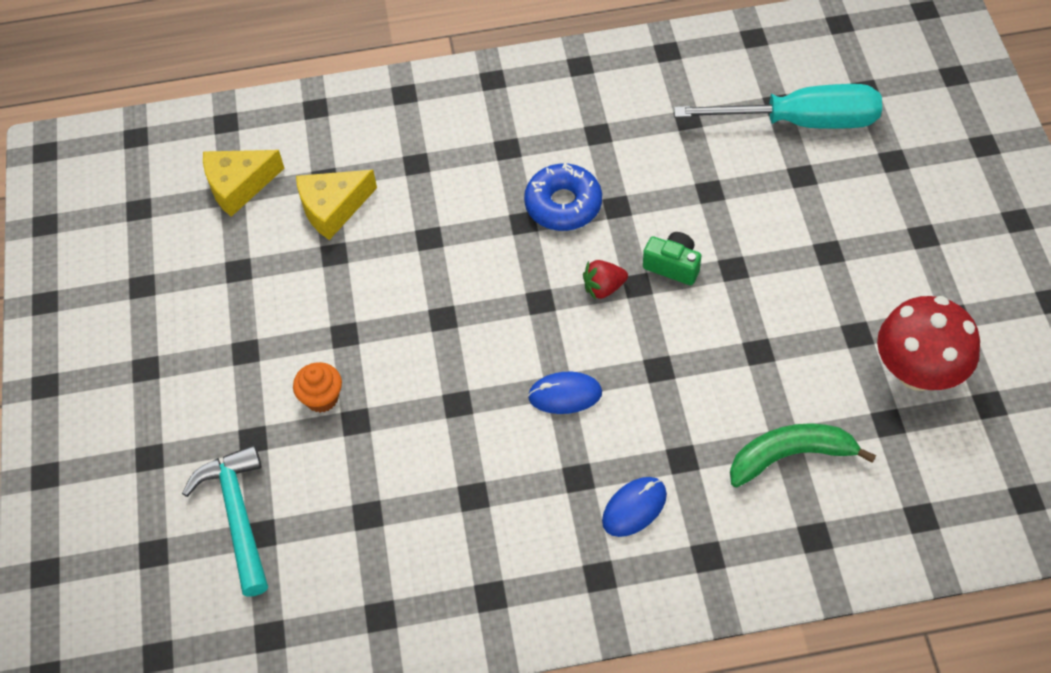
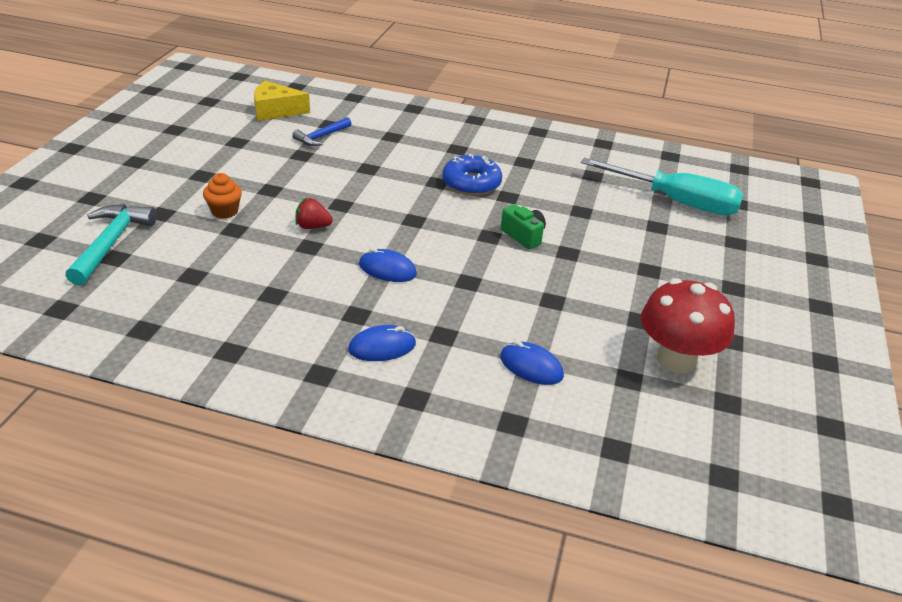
camera: 20 degrees right, 20 degrees down
(333, 208) = (321, 137): yellow cheese -> blue hammer
(603, 288) = (464, 229): red strawberry -> red strawberry (312, 226)
(790, 456) = (531, 366): green banana -> blue mouse

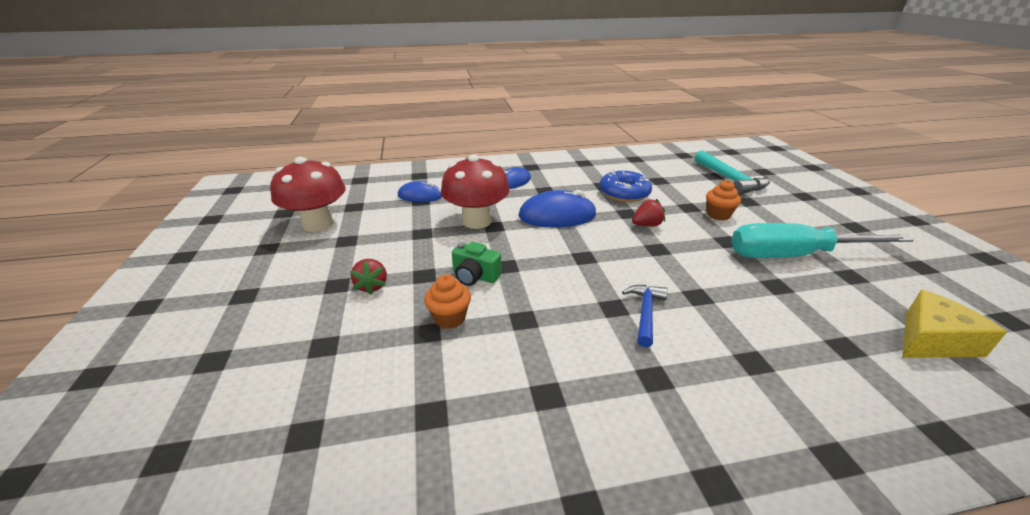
camera: 155 degrees right, 5 degrees down
(321, 137) = (810, 319): blue hammer -> blue hammer (645, 313)
(387, 269) = (557, 216): blue mouse -> blue mouse, size x1.59
(471, 183) = (577, 321): blue donut -> blue donut (624, 193)
(482, 294) = (477, 221): none -> red mushroom
(561, 214) = (449, 318): none -> orange cupcake
(617, 257) = (372, 286): none -> red strawberry
(676, 202) = (287, 408): turquoise screwdriver -> turquoise screwdriver (793, 255)

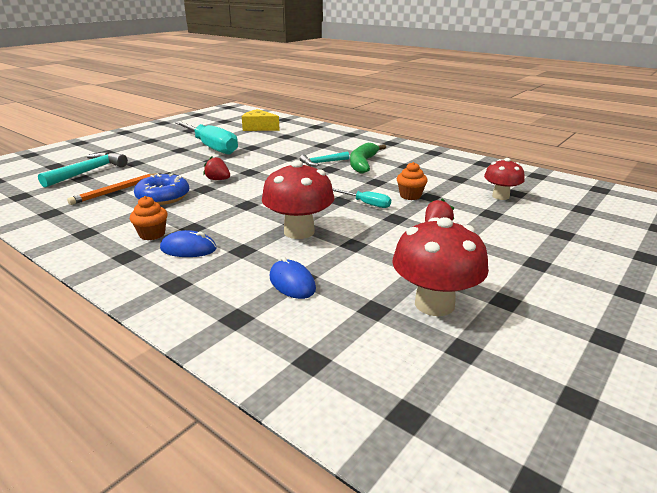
camera: 130 degrees left, 5 degrees down
(327, 401) = (500, 196): none -> red mushroom
(475, 276) = (367, 204): green camera -> turquoise screwdriver
(557, 216) = (243, 207): blue mouse -> none
(605, 350) = (363, 164): none -> green banana
(645, 313) = (322, 163): blue hammer -> turquoise hammer
(661, 181) = (116, 191): none -> orange pencil
(718, 215) = (172, 166): orange cupcake -> orange cupcake (152, 234)

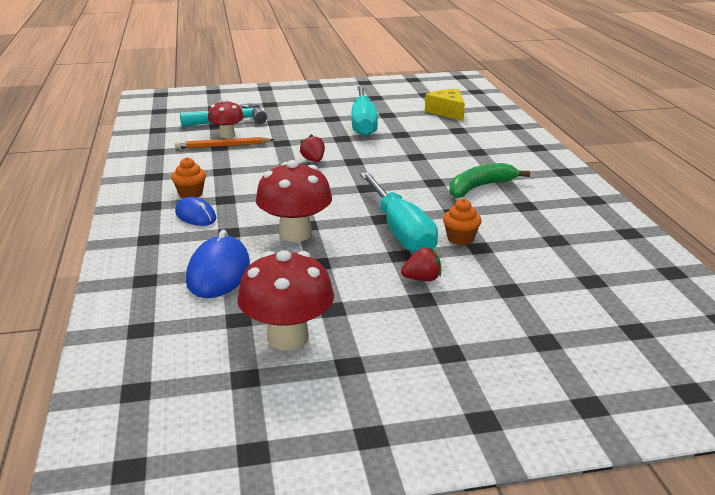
camera: 40 degrees right, 0 degrees up
(163, 197) = (246, 163): blue donut -> none
(292, 283) = (218, 272): blue mouse -> blue mouse, size x1.59
(322, 163) = (439, 173): turquoise hammer -> none
(367, 204) = (400, 231): turquoise screwdriver -> turquoise screwdriver, size x2.18
(500, 196) = (562, 277): red mushroom -> red mushroom (227, 135)

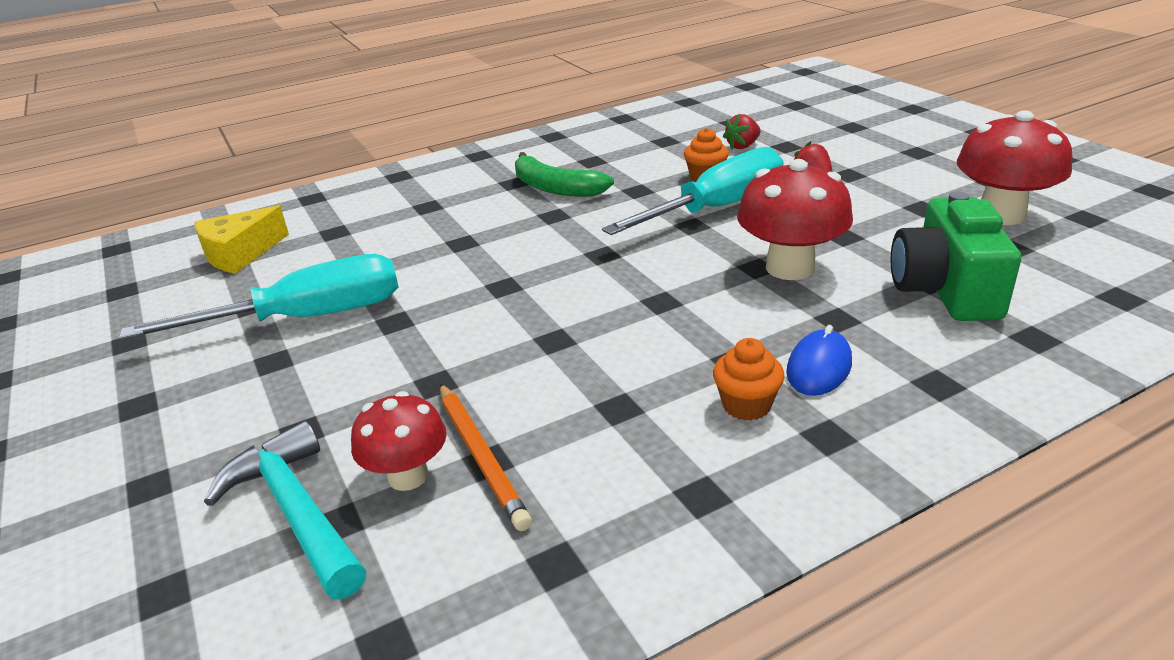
camera: 105 degrees left, 5 degrees up
(218, 272) = (945, 289): blue mouse -> green camera
(313, 160) = (518, 322): red strawberry -> red strawberry (742, 146)

